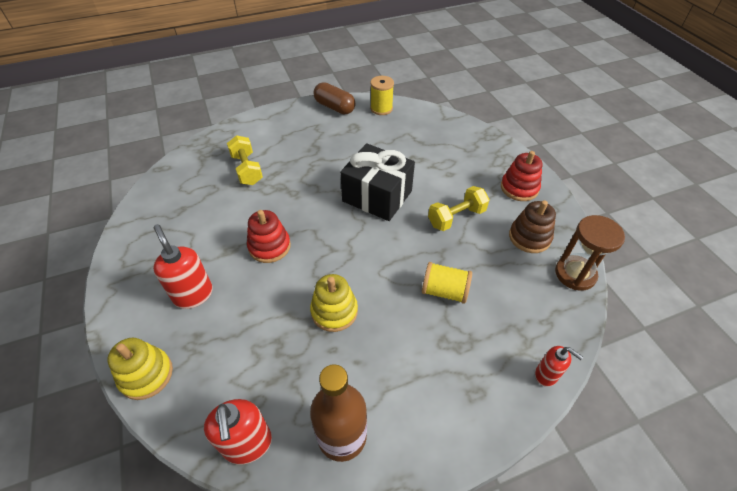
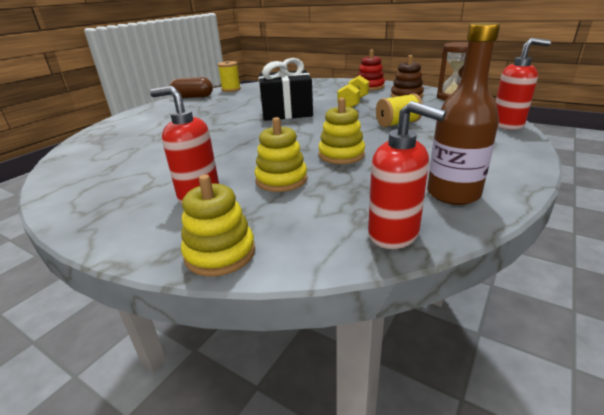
camera: 35 degrees left, 20 degrees down
(247, 169) = (155, 133): yellow dumbbell -> none
(257, 315) = (281, 180): none -> yellow stacking toy
(269, 246) = (236, 152): red stacking toy -> none
(546, 375) = (507, 124): red soap dispenser -> red soap dispenser, size x1.62

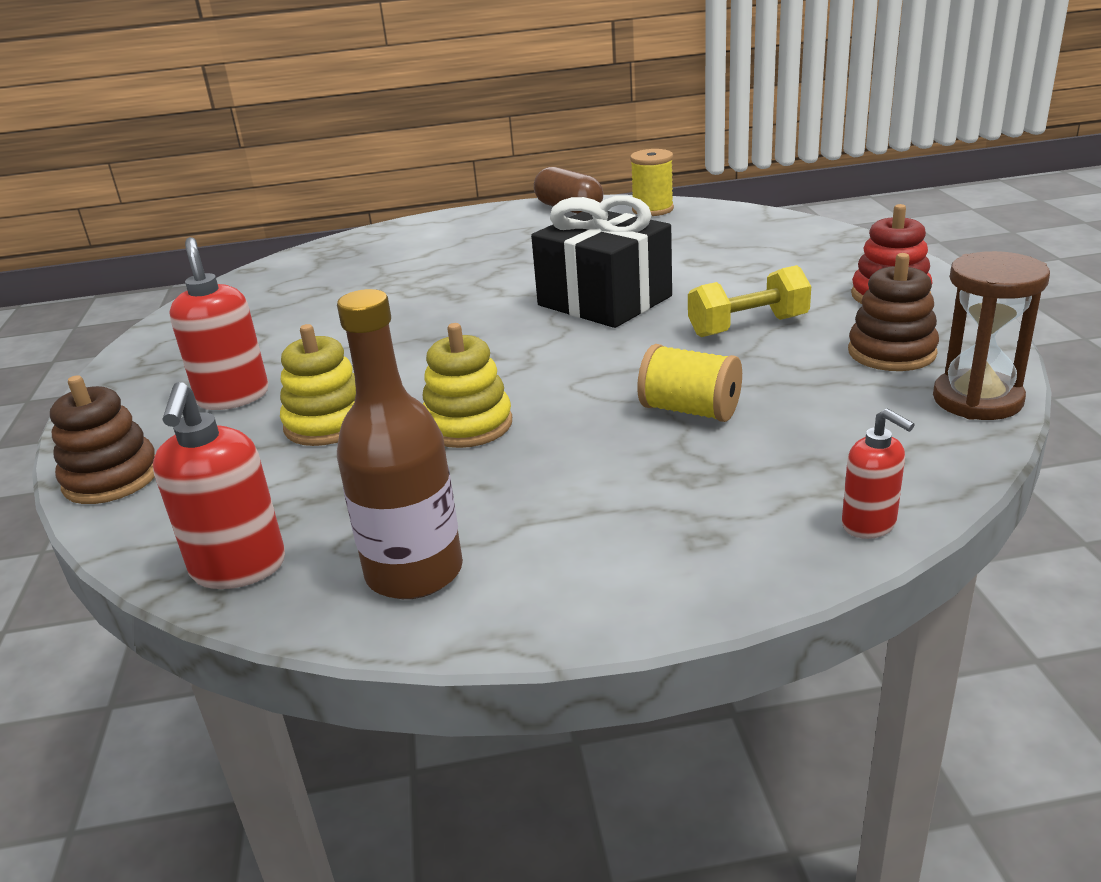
camera: 50 degrees right, 0 degrees up
(220, 253) = (111, 478): yellow stacking toy -> brown stacking toy
(507, 124) = (869, 524): red soap dispenser -> red soap dispenser, size x0.62

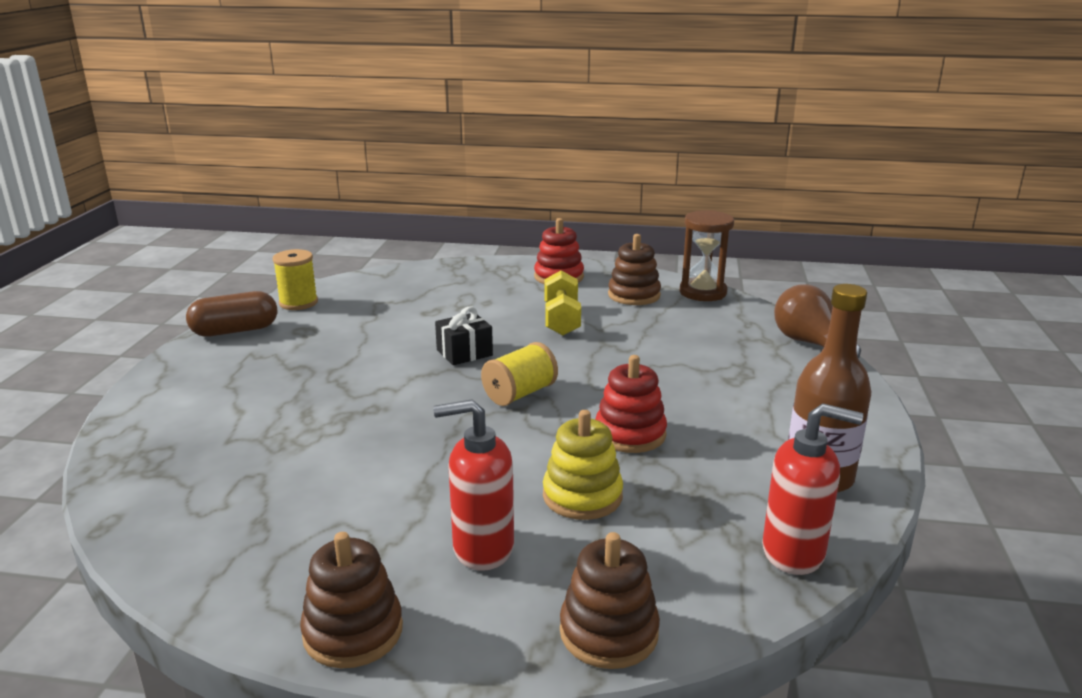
camera: 75 degrees left, 5 degrees down
(126, 377) = (353, 632): none -> brown stacking toy
(468, 425) = (630, 434): yellow stacking toy -> red stacking toy
(604, 301) = (464, 353): black gift -> black gift, size x0.52
(690, 410) = (663, 359): yellow spool -> yellow spool (520, 393)
(869, 524) = (810, 344): red soap dispenser -> brown light bulb

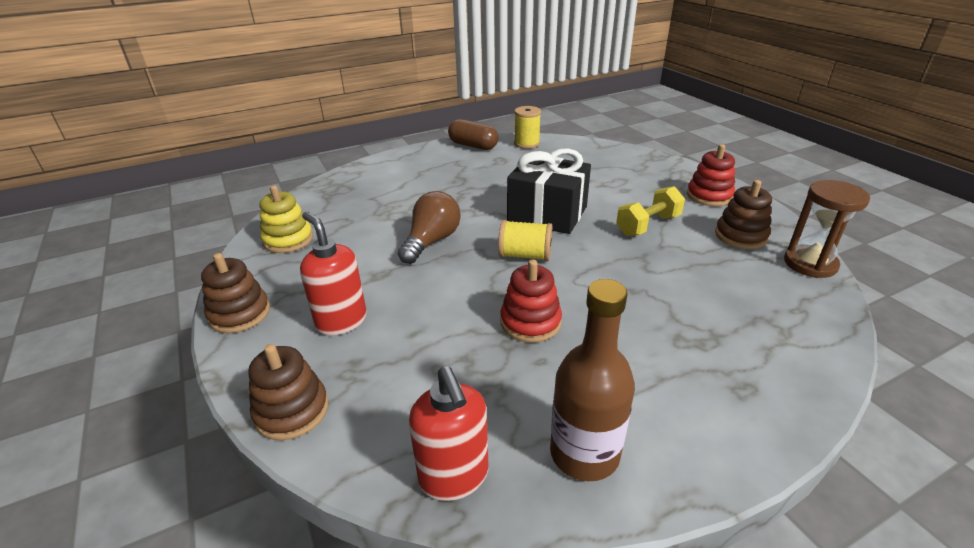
camera: 55 degrees right, 10 degrees up
(464, 353) = (547, 214): black gift -> black gift, size x1.93
(582, 496) = (430, 335): yellow stacking toy -> yellow stacking toy (288, 240)
(810, 344) = (824, 362): brown light bulb -> brown light bulb (431, 241)

